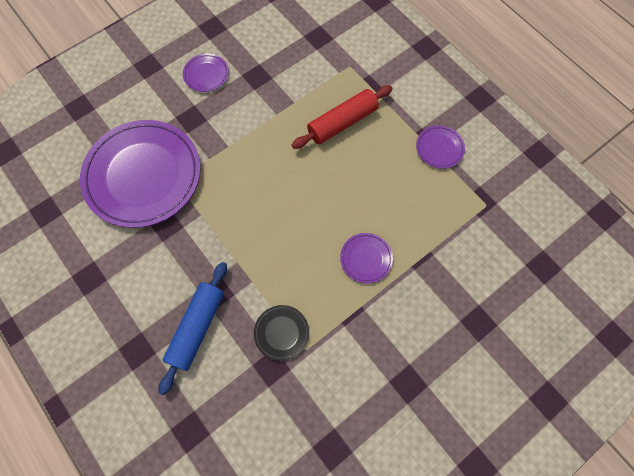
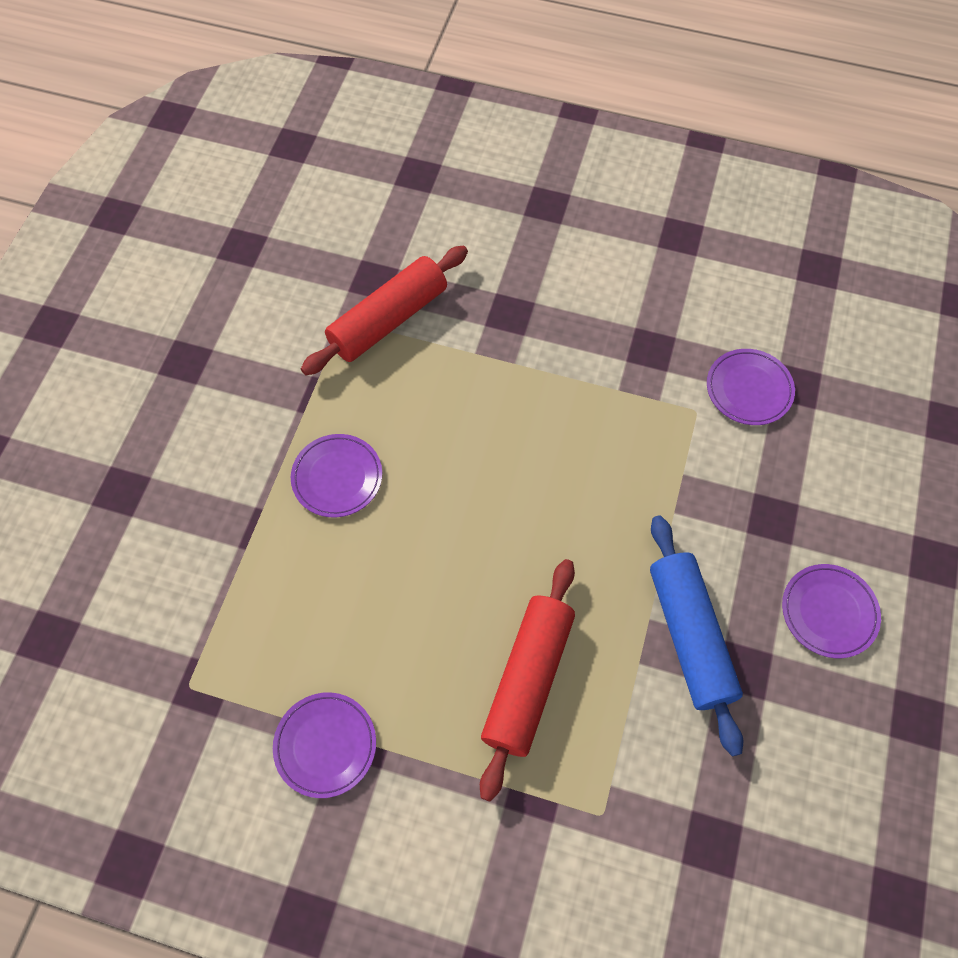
camera: 145 degrees right, 5 degrees down
(143, 176) = (749, 389): purple plate -> purple plate, size x0.42
(197, 328) = (498, 265): blue rolling pin -> blue rolling pin (689, 636)
(281, 333) = (388, 320): black plate -> red rolling pin

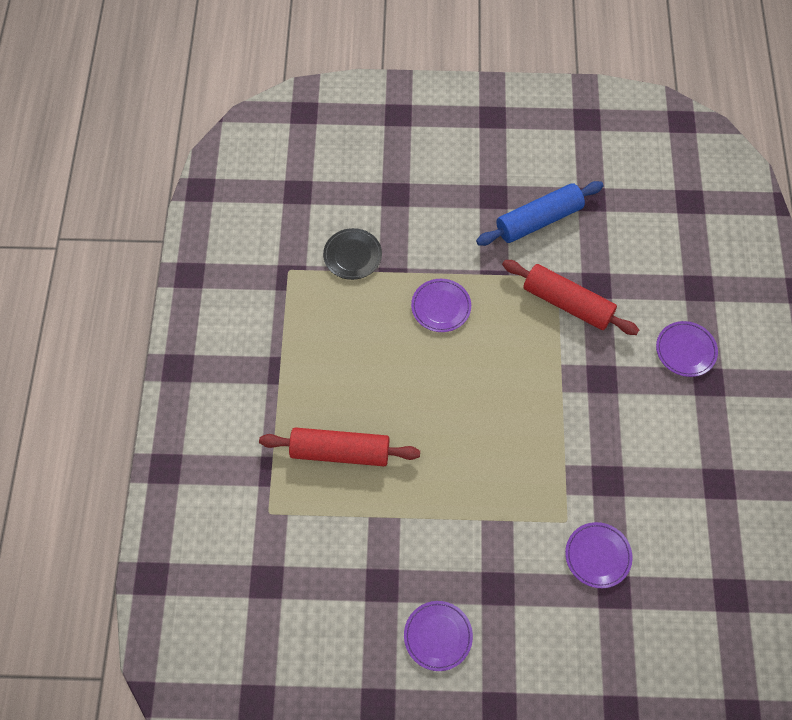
camera: 75 degrees right, 0 degrees up
(203, 580) = (352, 256): none -> black plate
(325, 745) = (273, 350): purple plate -> purple plate (685, 350)
(689, 636) = (395, 545): blue rolling pin -> blue rolling pin (538, 220)

